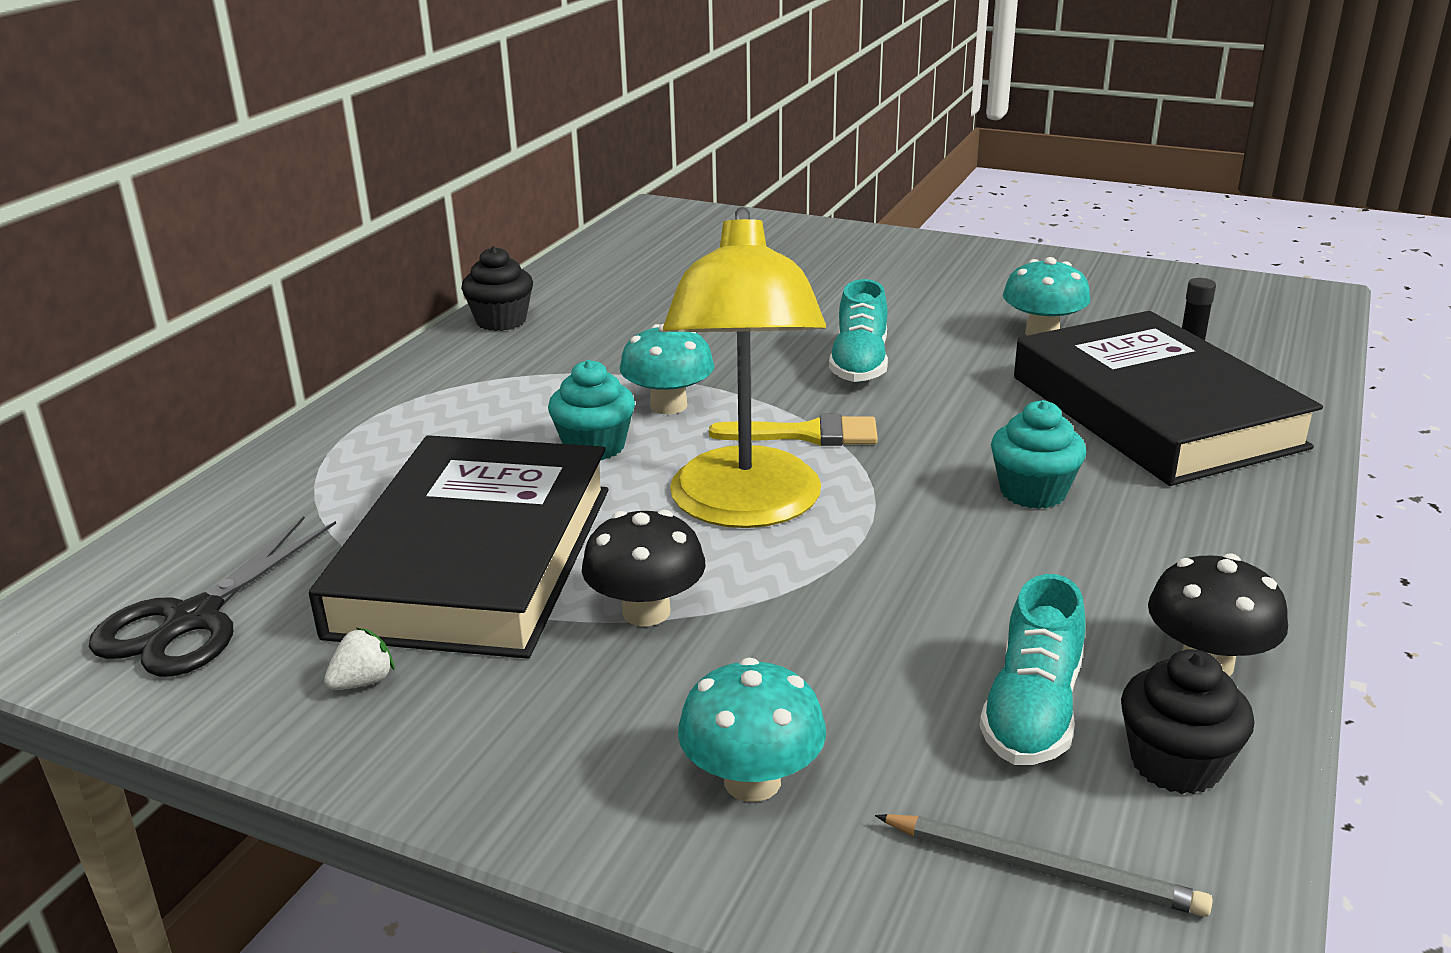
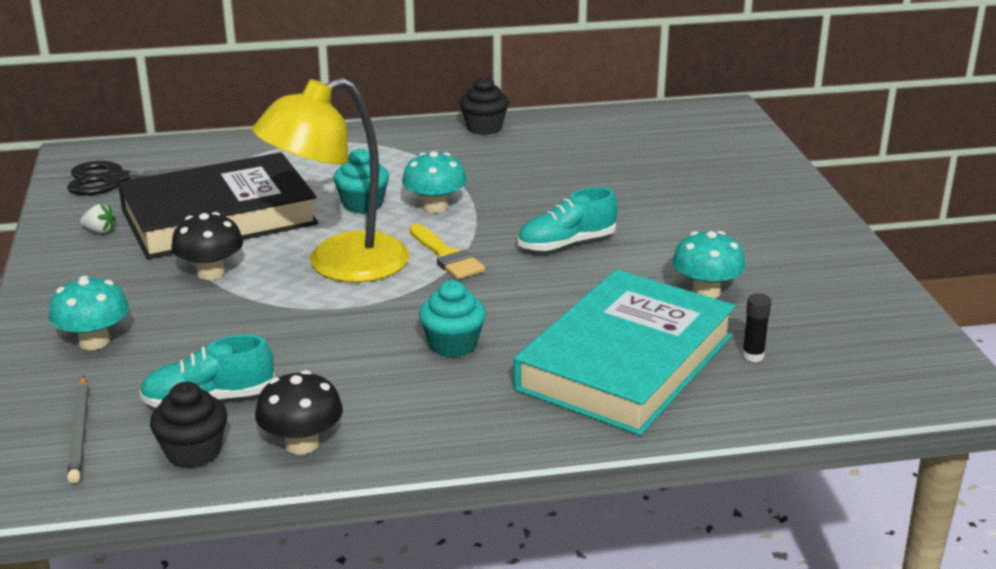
camera: 55 degrees right, 0 degrees up
(1155, 411) = (626, 362): black book -> turquoise book

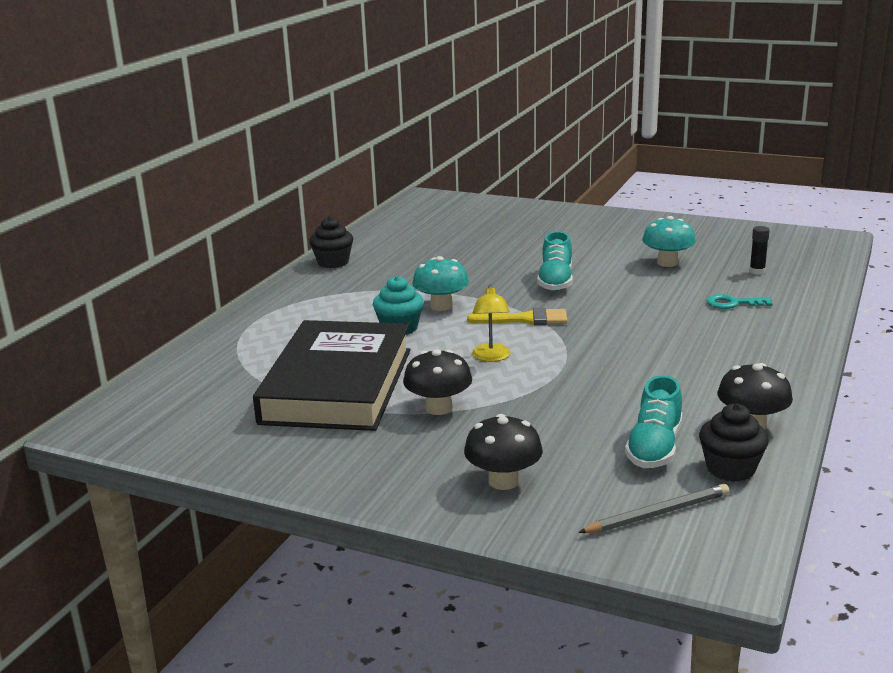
camera: 55 degrees left, 5 degrees down
(80, 432) = (657, 513): grey pencil -> grey pencil turned 45 degrees counterclockwise
(94, 341) = (503, 481): turquoise mushroom -> black mushroom
(99, 231) = (285, 443): white strawberry -> none
(115, 179) = (183, 417): black scissors -> none
(339, 265) = (491, 357): yellow lamp -> yellow lamp, size x0.43
(453, 345) = (658, 346): turquoise cupcake -> none
(626, 362) = (733, 303): turquoise book -> turquoise key

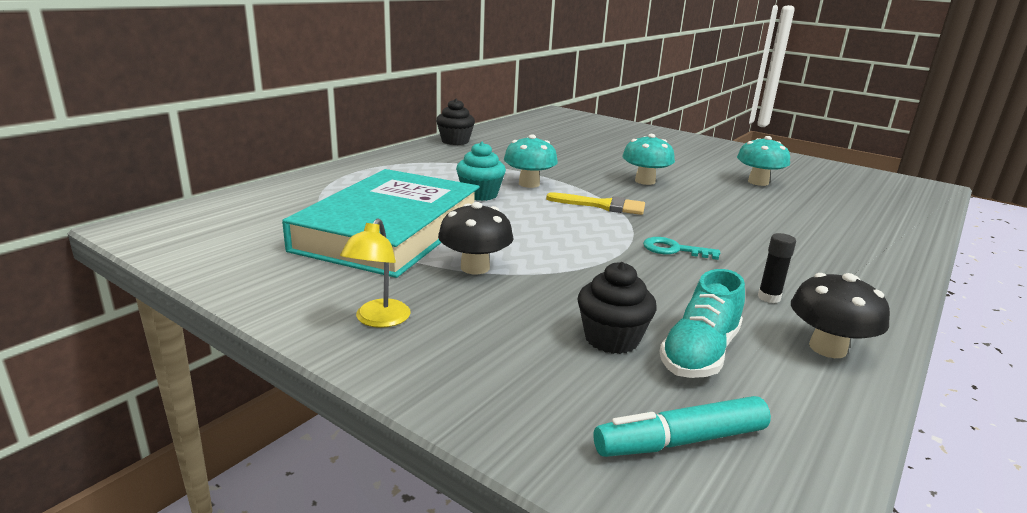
camera: 10 degrees right, 0 degrees up
(338, 385) = (390, 231): black book -> turquoise book
(491, 357) = (554, 231): yellow lamp -> yellow lamp (378, 320)
(503, 481) = (502, 358): black mushroom -> none
(555, 281) = (645, 181): turquoise shoe -> turquoise mushroom
(657, 513) = (681, 441): grey pencil -> turquoise marker
(730, 469) = (793, 398): black cupcake -> black cupcake (611, 339)
(733, 303) = (820, 223): turquoise key -> turquoise key (674, 250)
(757, 271) = (848, 201): black glue stick -> black glue stick (769, 297)

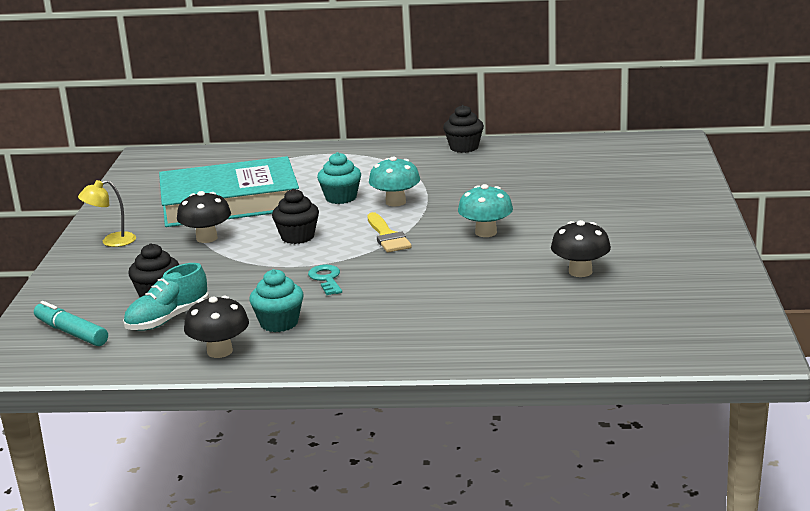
camera: 60 degrees right, 0 degrees up
(547, 232) = (297, 237): none -> black cupcake
(699, 353) = (168, 319): turquoise shoe -> turquoise shoe turned 45 degrees counterclockwise
(758, 182) = (580, 272): turquoise mushroom -> black mushroom
(769, 297) = (279, 323): black glue stick -> turquoise cupcake

